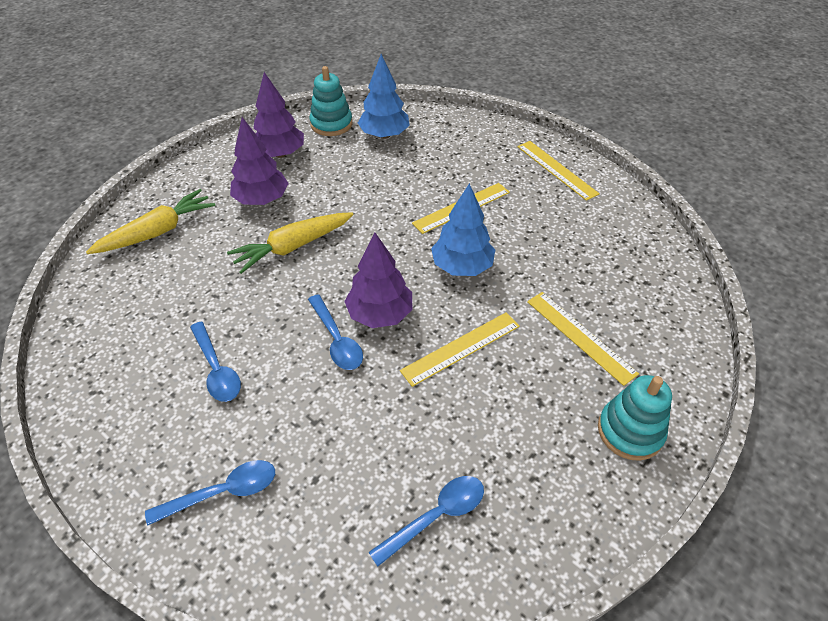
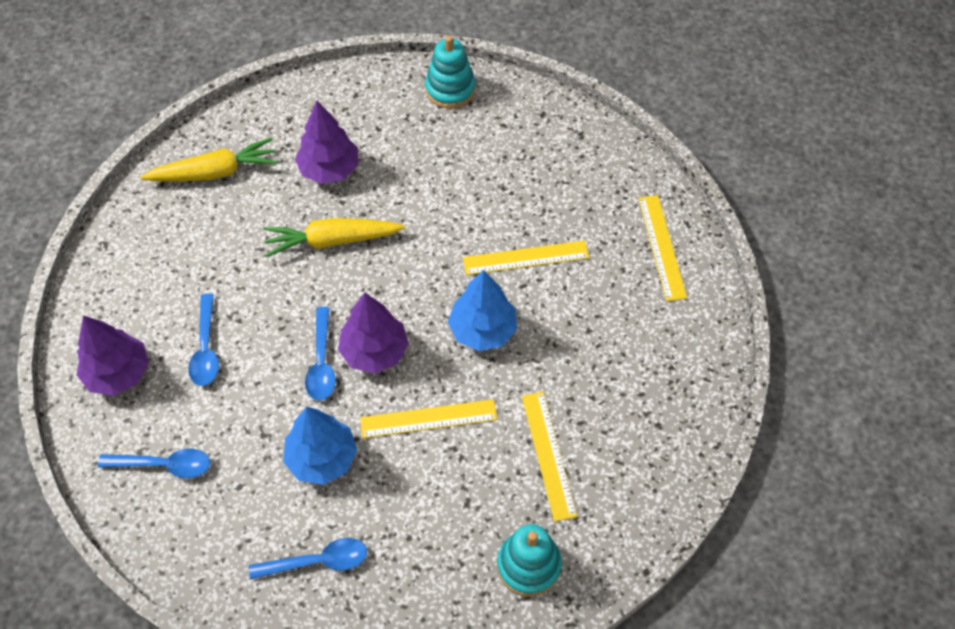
camera: 25 degrees right, 10 degrees up
(280, 154) = (376, 113): purple tree -> purple tree (118, 373)
(384, 135) = (499, 126): blue tree -> blue tree (322, 458)

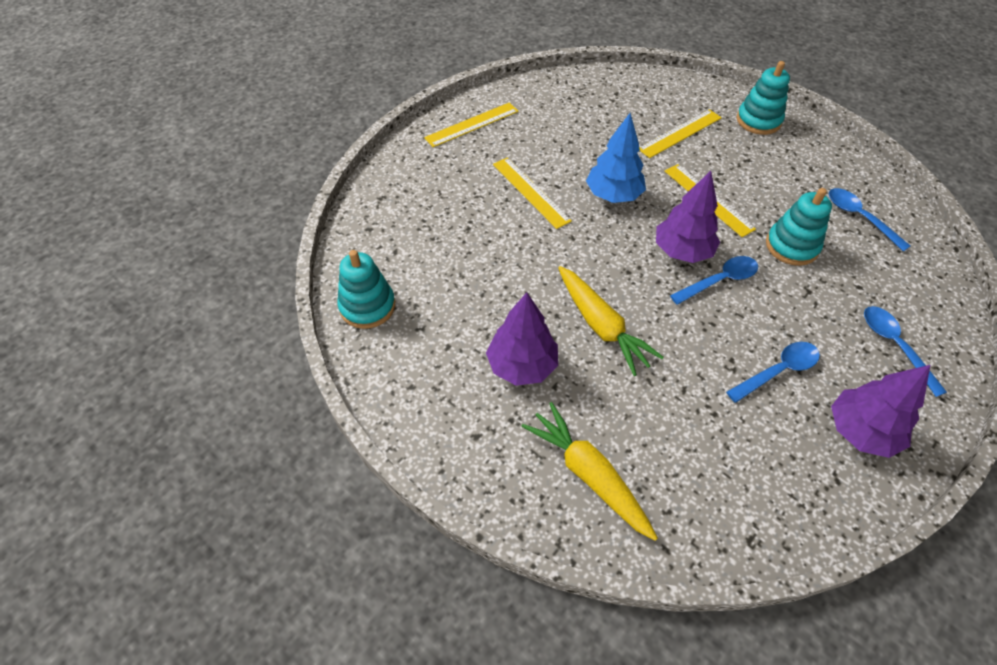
camera: 115 degrees left, 5 degrees down
(322, 458) = (791, 246): blue tree -> turquoise stacking toy

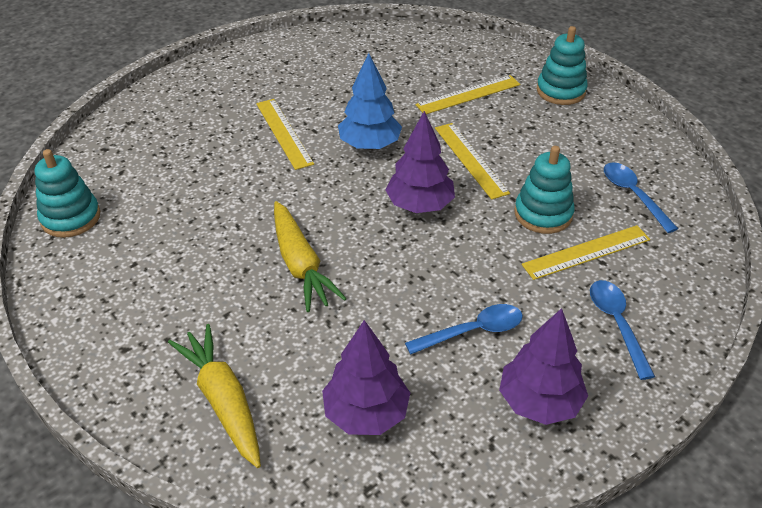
camera: 10 degrees right, 10 degrees down
(472, 124) = (252, 66): yellow ruler -> yellow ruler (586, 252)
(522, 365) = (201, 291): purple tree -> purple tree (366, 413)
(719, 281) = (447, 238): blue spoon -> none

